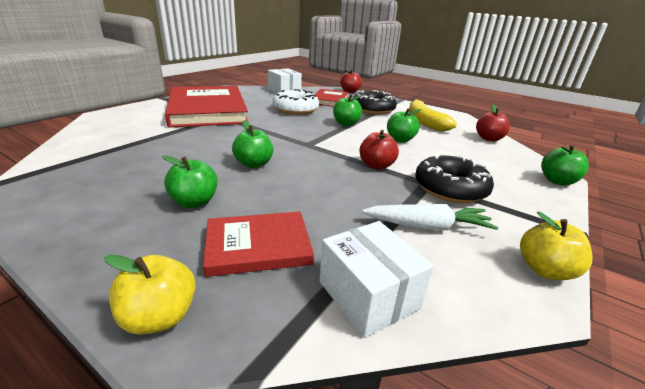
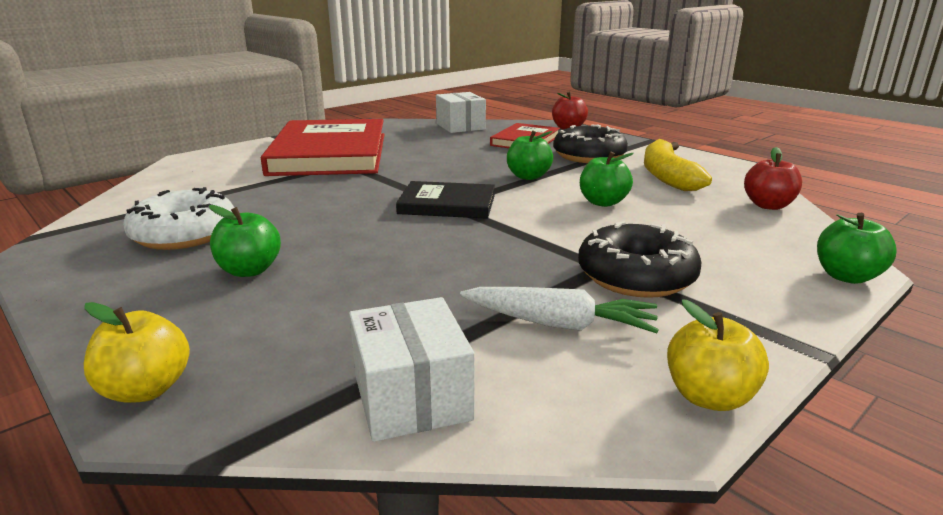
camera: 15 degrees right, 5 degrees down
(254, 164) = (353, 228): green apple -> none
(258, 245) = (301, 327): red book -> none
(295, 110) = (461, 154): white donut -> white donut (184, 234)
(307, 144) = (447, 204): none -> black book
(376, 165) = (536, 238): red apple -> none

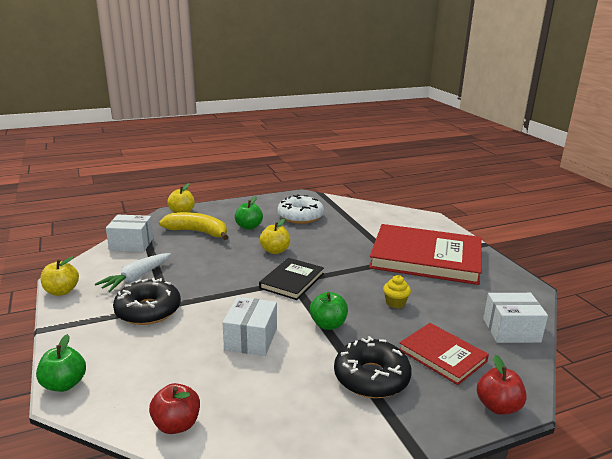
camera: 110 degrees right, 0 degrees up
(355, 229) = (275, 251): none -> yellow apple
(453, 158) = (395, 303): none -> yellow cupcake
(603, 202) = (251, 339): green apple -> white box
(667, 176) = (284, 401): yellow banana -> yellow banana (198, 232)

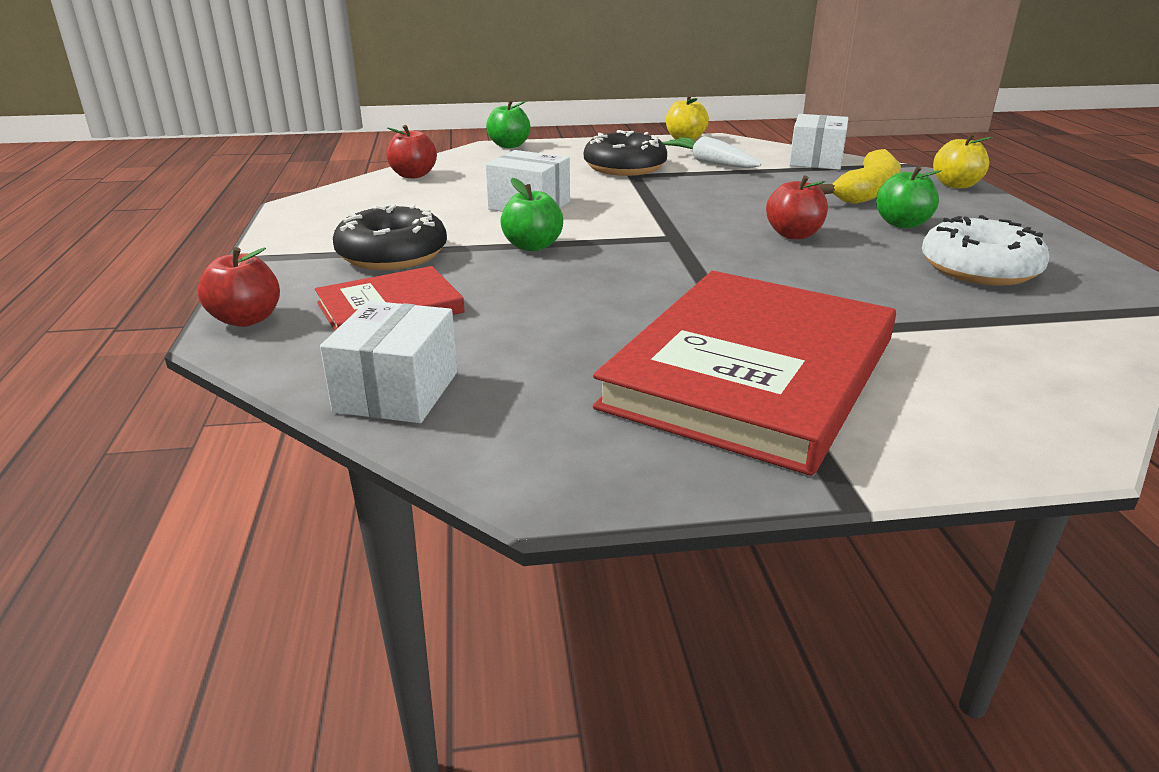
camera: 105 degrees right, 5 degrees up
(275, 251) = (793, 235): yellow apple -> red apple
(292, 281) = (675, 237): black book -> none
(395, 303) = (564, 301): yellow cupcake -> none

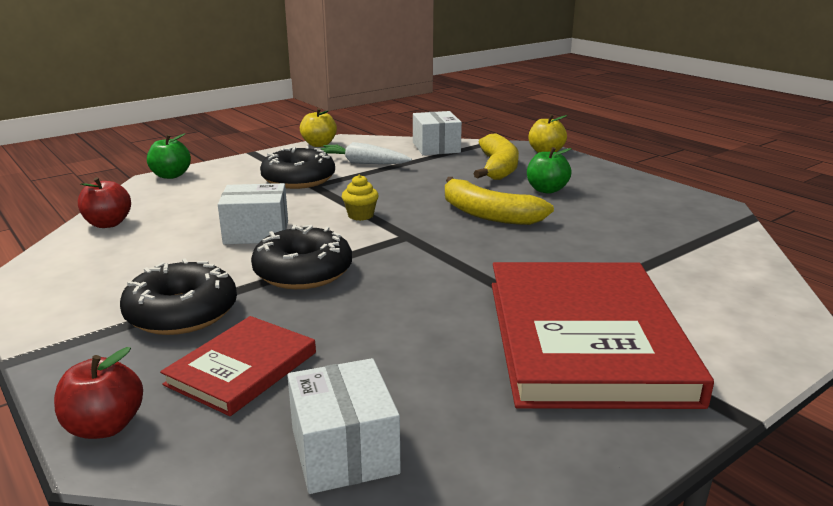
camera: 30 degrees left, 5 degrees down
(532, 246) = (303, 272): green apple -> black donut
(648, 210) = (360, 215): none -> yellow cupcake
(793, 235) = (488, 214): red apple -> yellow banana
(979, 269) = (627, 215): white donut -> none

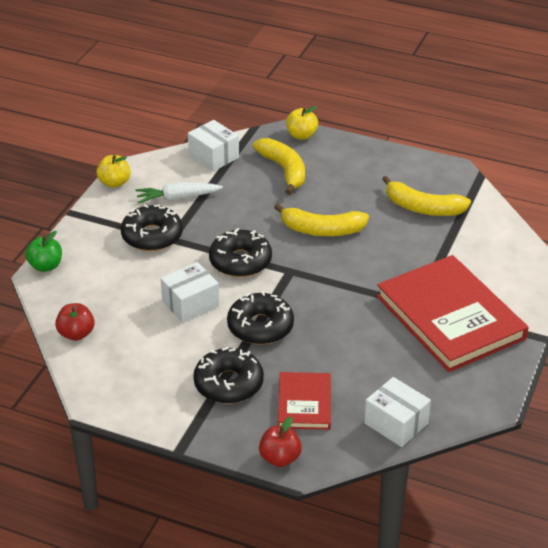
camera: 30 degrees left, 15 degrees up
(360, 215) = (240, 261): yellow cupcake -> black donut
(546, 190) = (338, 187): green apple -> none
(643, 226) = (423, 208): none -> yellow banana

